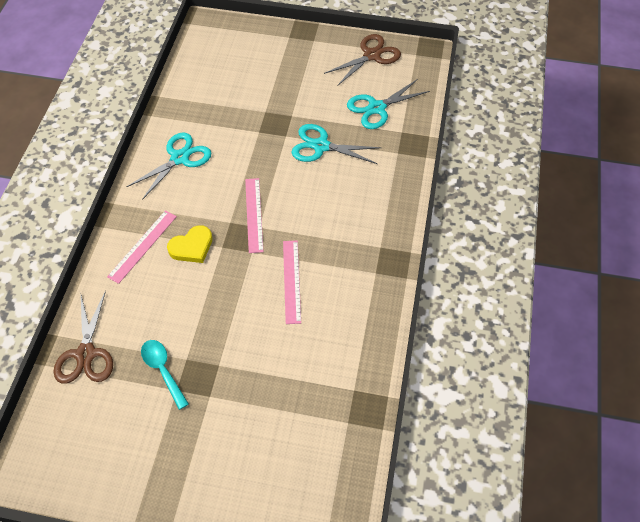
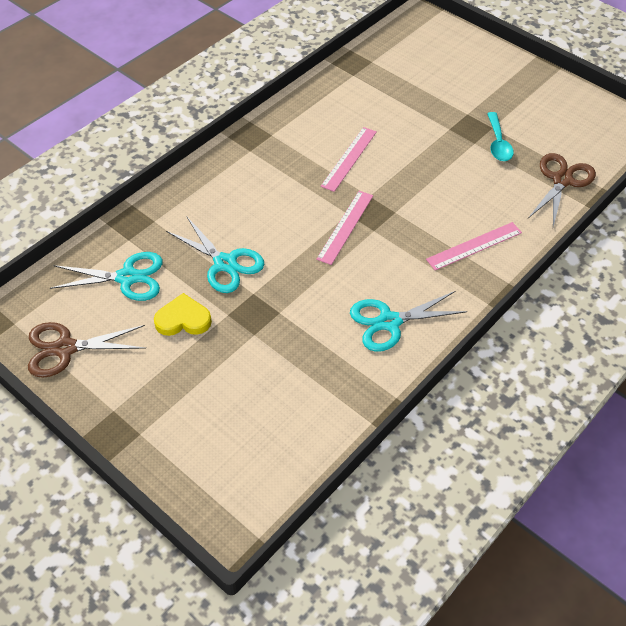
camera: 150 degrees left, 5 degrees down
(192, 247) = (425, 224): yellow heart -> yellow heart (183, 319)

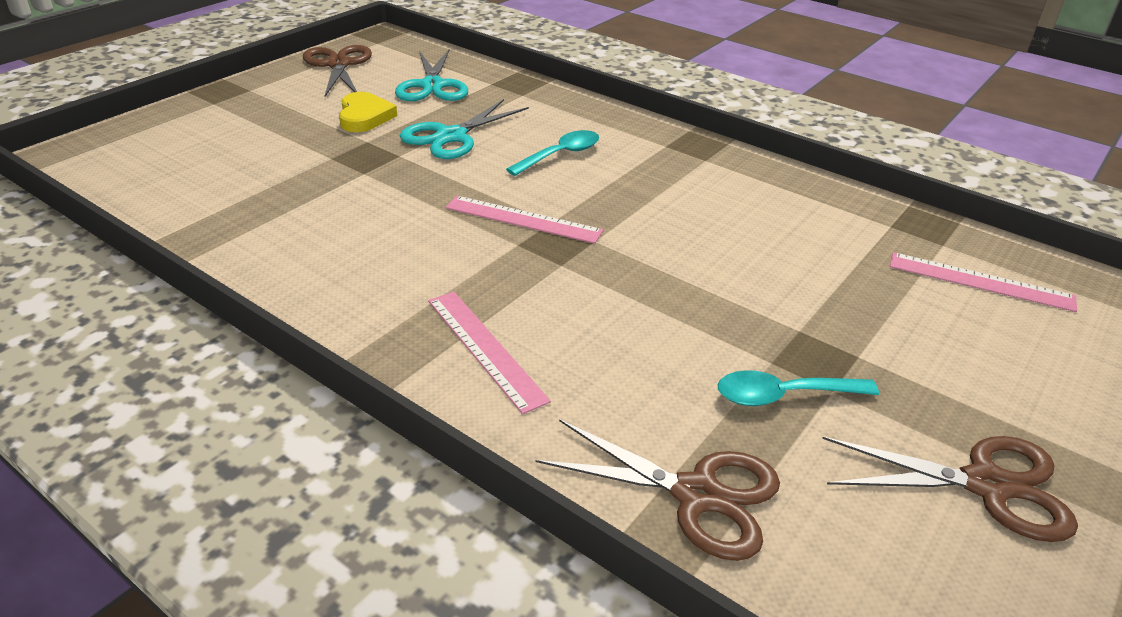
camera: 85 degrees right, 15 degrees down
(260, 204) = (560, 155): none -> turquoise spoon
(349, 158) = (676, 222): pink ruler -> pink ruler (980, 281)
(389, 322) = (327, 256): turquoise scissors -> none
(543, 98) = (986, 485): none -> brown scissors

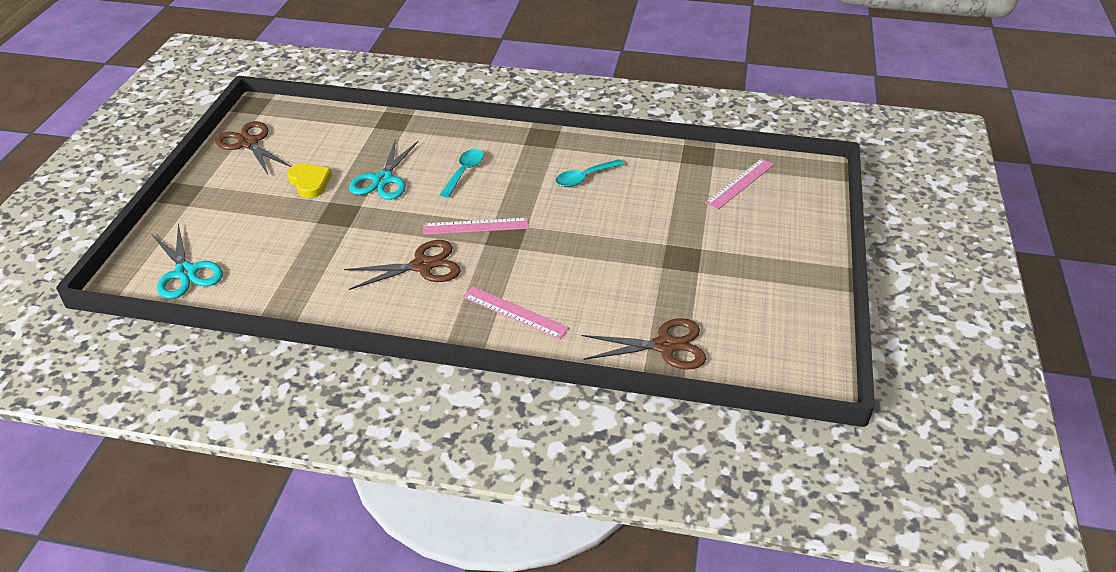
camera: 25 degrees left, 5 degrees up
(432, 86) = (335, 142): turquoise scissors -> turquoise scissors (186, 272)
(783, 396) = (677, 283): turquoise spoon -> turquoise spoon (584, 178)
(980, 281) = (740, 183): pink ruler -> pink ruler turned 45 degrees counterclockwise
(986, 485) = (784, 293): brown scissors -> brown scissors (423, 266)

